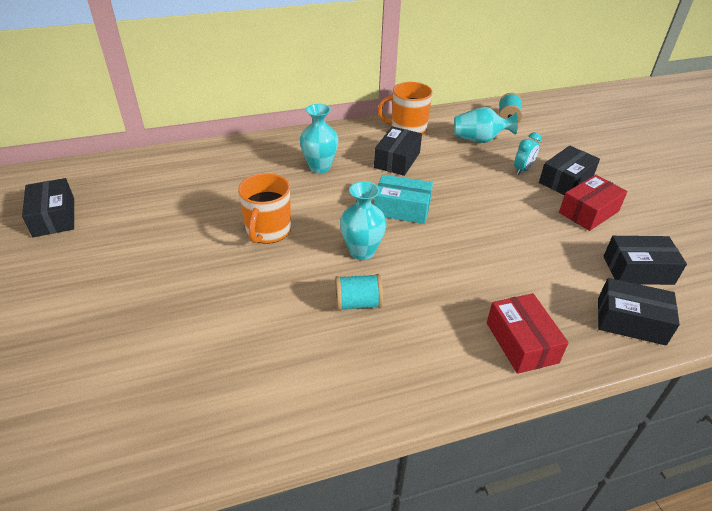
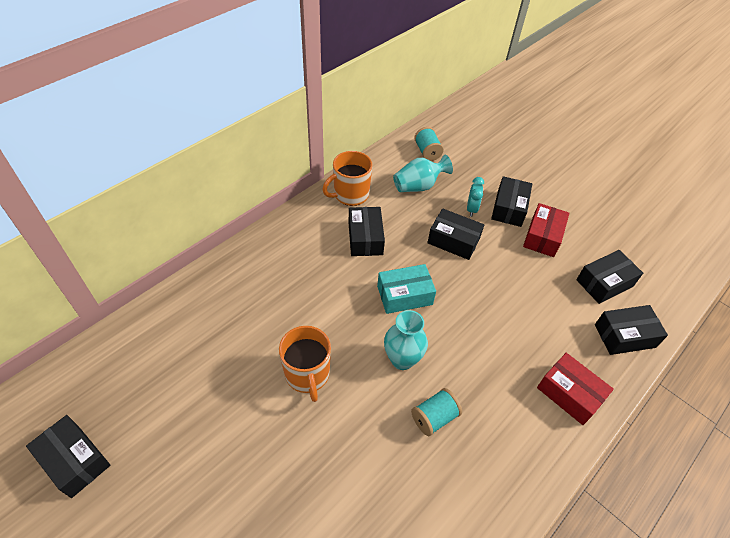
camera: 30 degrees left, 10 degrees up
(320, 167) = (302, 275): turquoise vase -> none
(484, 186) = (453, 241): none -> black box

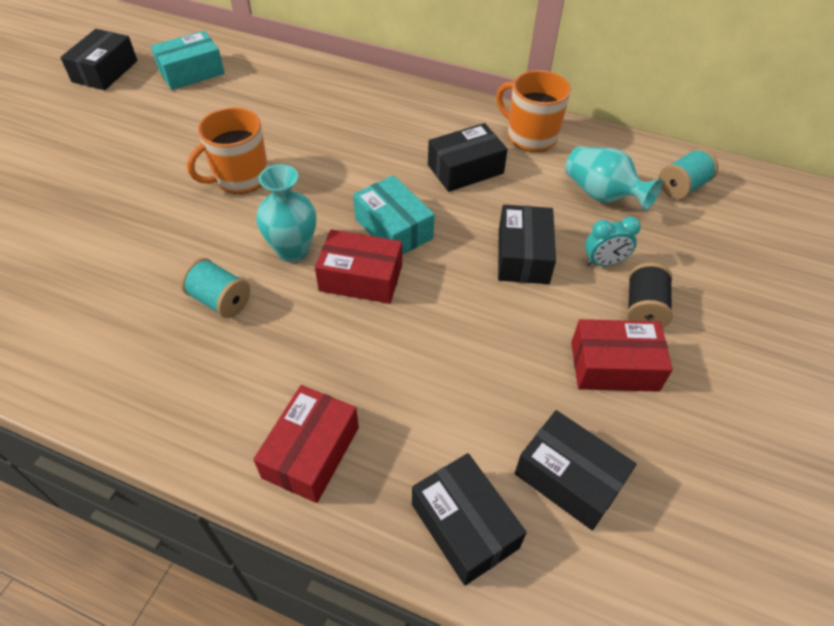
camera: 70 degrees right, 0 degrees up
(133, 380) = (191, 72): none -> turquoise box
(442, 327) = (361, 278): none -> red box
(509, 208) = (644, 308): black box -> black spool

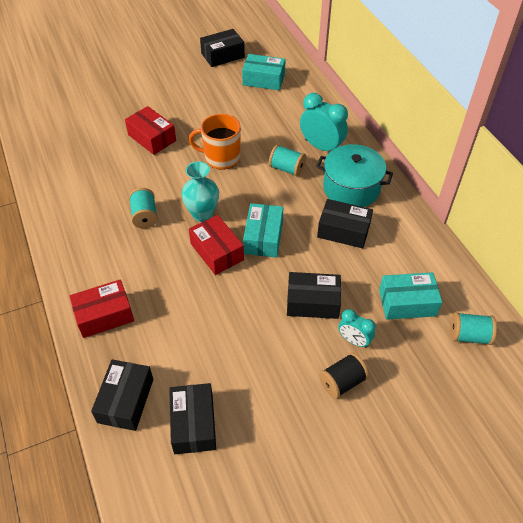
camera: 45 degrees right, 0 degrees up
(332, 146) = (287, 169): none -> turquoise spool
(342, 104) = (321, 147): none -> turquoise clock
(422, 126) = (351, 188): none -> turquoise pot
(523, 256) = (312, 302): black box -> black box turned 45 degrees clockwise
(530, 136) = (409, 237): orange mug -> none
(602, 195) = (407, 302): turquoise vase -> turquoise box
(614, 366) = (285, 395): red box -> red box (152, 138)

